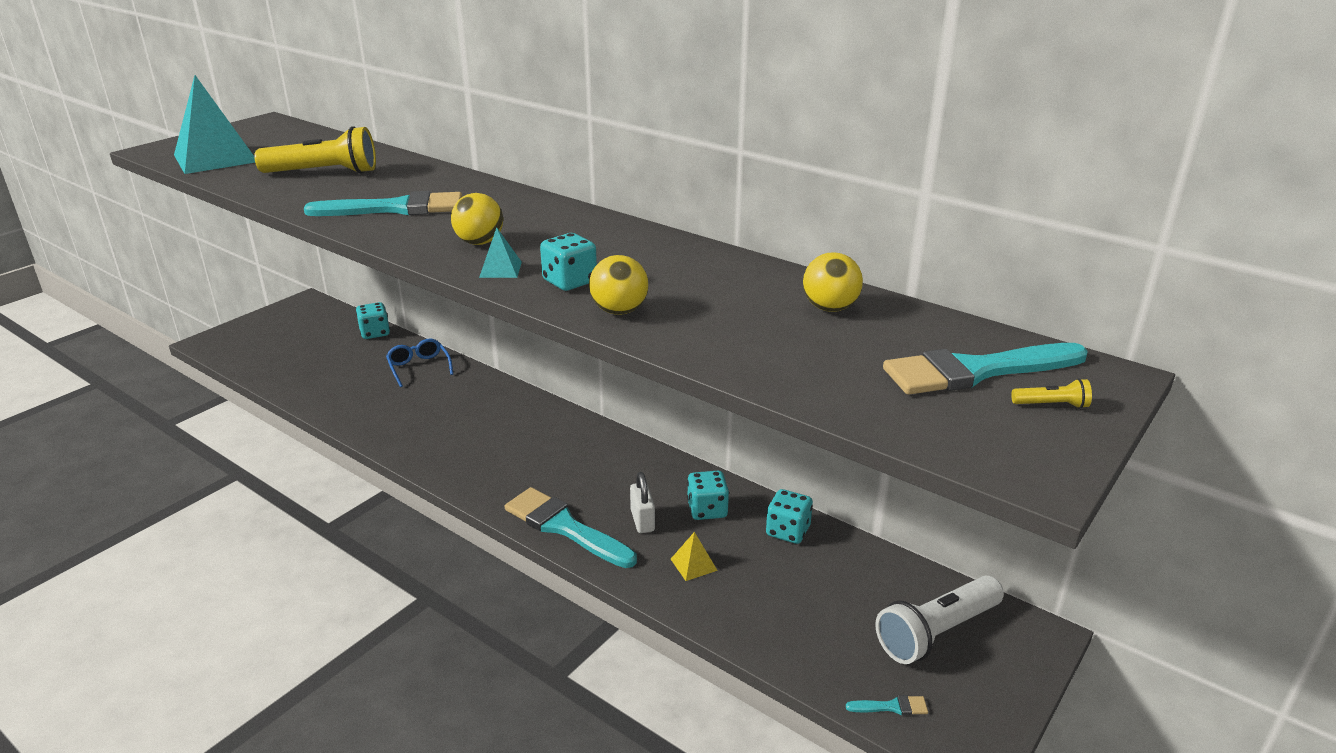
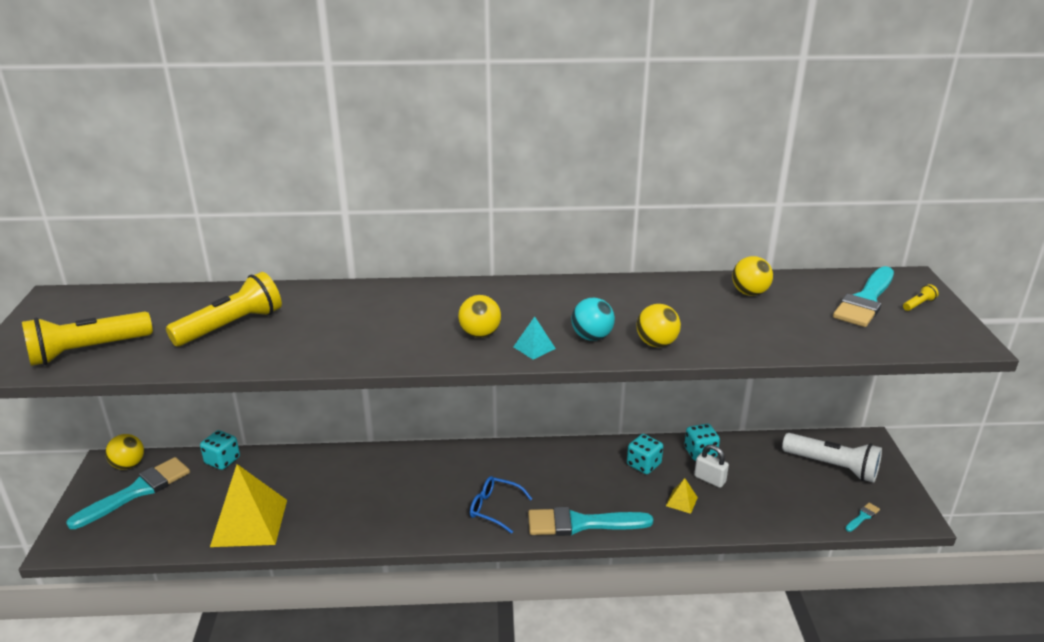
camera: 40 degrees left, 0 degrees up
(215, 158) = (88, 351): turquoise pyramid -> yellow flashlight
(316, 308) = (128, 465): none -> yellow ball
(327, 385) = (249, 522): none -> yellow pyramid
(396, 208) = (362, 333): turquoise brush -> turquoise brush (137, 491)
(419, 367) = (307, 470): blue glasses -> blue glasses (494, 508)
(569, 281) = (592, 337): turquoise dice -> turquoise ball
(642, 521) = (619, 492): white padlock -> white padlock (709, 479)
(937, 632) = (832, 466): white flashlight -> white flashlight turned 75 degrees counterclockwise

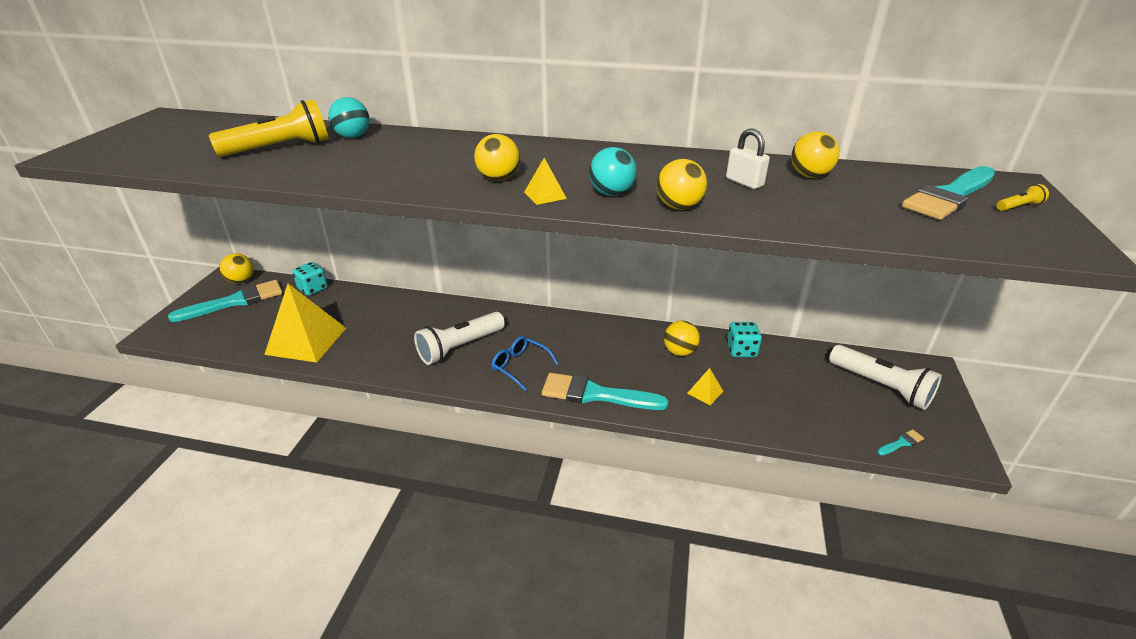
camera: 15 degrees right, 5 degrees up
(88, 351) = (149, 152): yellow flashlight -> none
(297, 300) = (353, 136): none -> turquoise ball
(423, 499) = (460, 347): none -> white flashlight
(534, 347) = (545, 195): turquoise pyramid -> yellow pyramid
(643, 464) = (679, 352): turquoise dice -> yellow ball
(709, 479) = (742, 376): white padlock -> white padlock (744, 182)

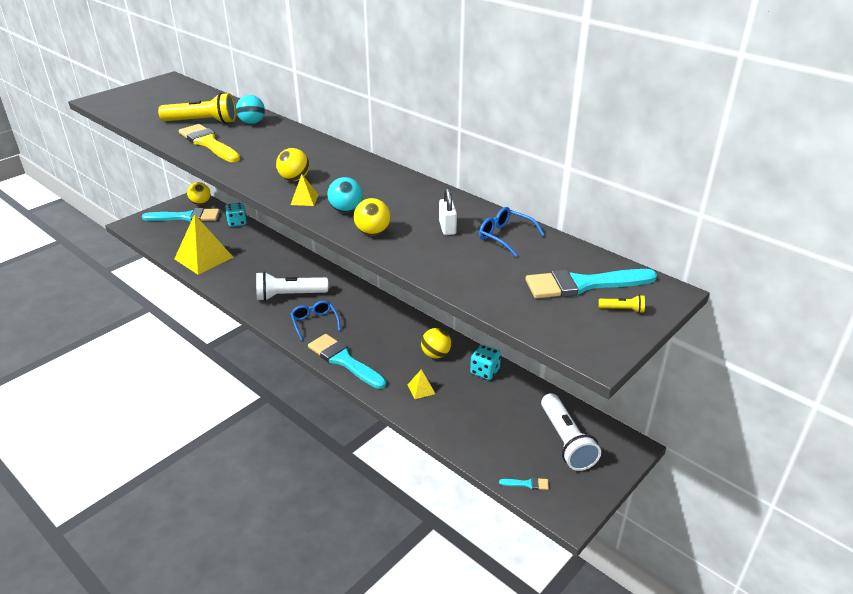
camera: 30 degrees right, 0 degrees up
(323, 167) = (208, 143): none -> yellow brush
(809, 176) = (505, 236): yellow ball -> blue glasses

